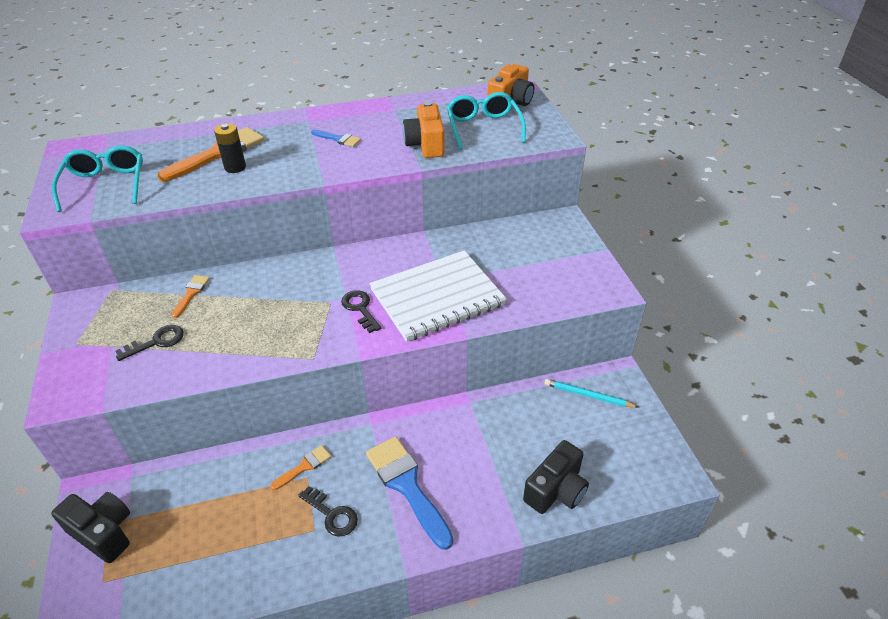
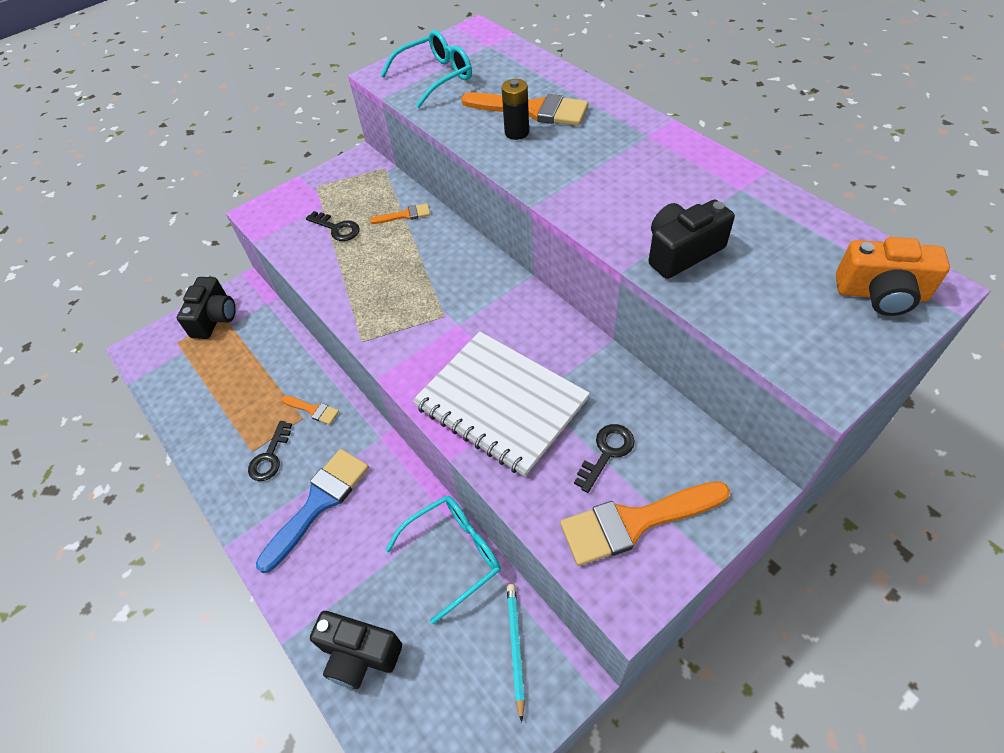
camera: 70 degrees right, 10 degrees up
(338, 139) = (629, 175): blue brush -> none
(360, 309) = (447, 344): black key -> black key (607, 452)
(425, 144) = (682, 252): orange camera -> black camera
(483, 127) = (777, 291): turquoise glasses -> turquoise glasses (454, 554)
(563, 269) = (634, 522): none -> orange brush

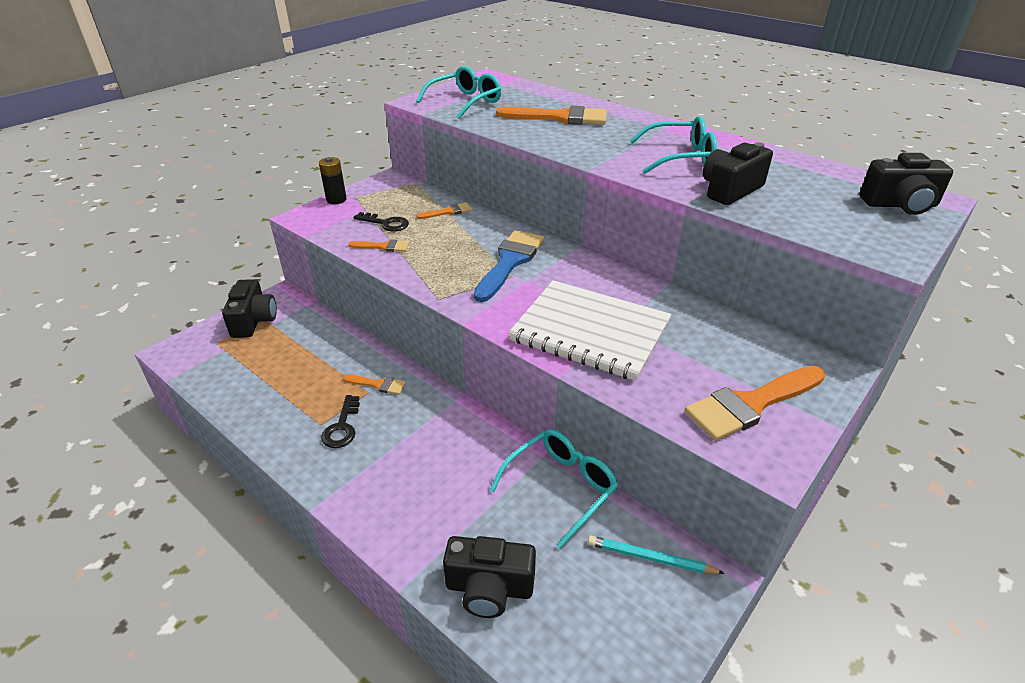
camera: 15 degrees left, 15 degrees down
(319, 502) = (406, 460): blue brush -> blue brush (510, 262)
(326, 262) = (383, 247): none -> orange brush
(515, 647) = (650, 558): turquoise pencil -> turquoise pencil turned 60 degrees counterclockwise
(516, 132) = (553, 130): black battery -> black battery (336, 200)
(607, 452) = (702, 358): black key -> none
(646, 190) = (680, 157): none -> turquoise glasses
(881, 294) = (900, 205): orange camera -> black camera

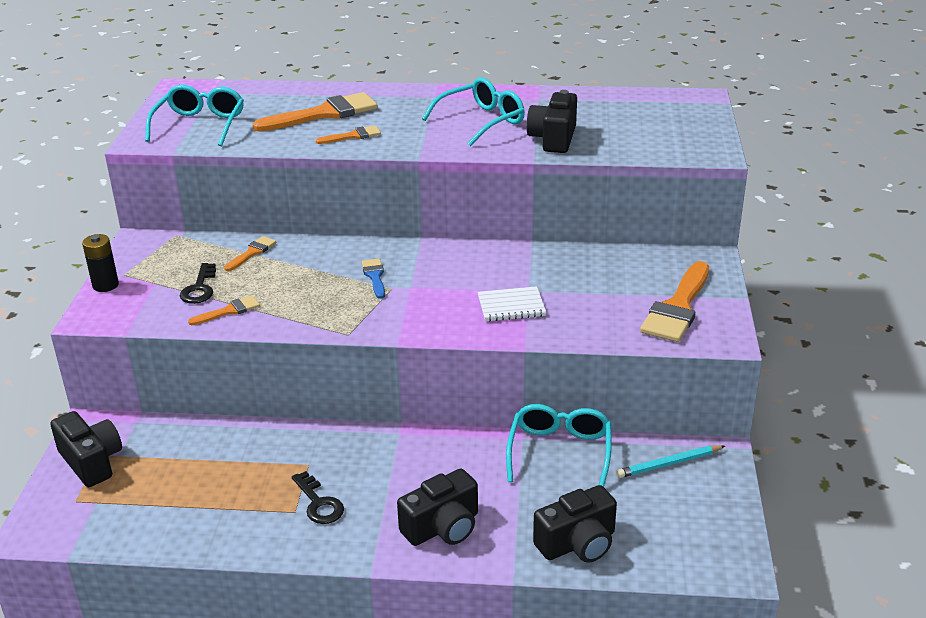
camera: 35 degrees left, 5 degrees down
(378, 385) = (310, 454): orange brush -> orange brush (353, 136)
(386, 223) = (200, 288): black key -> black key turned 105 degrees clockwise
(510, 262) = (375, 276): blue brush -> blue brush, size x0.50
(590, 331) = (511, 306): white notebook -> white notebook, size x0.47
(900, 205) = (683, 110): black camera -> black camera (443, 527)

